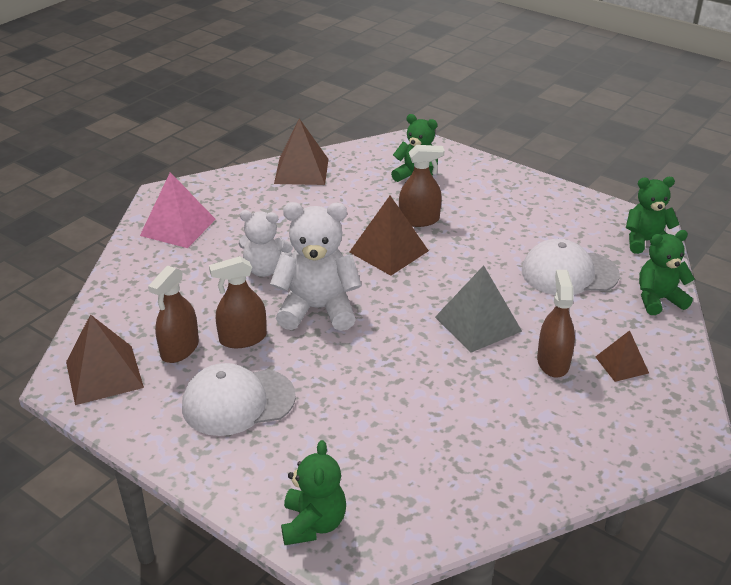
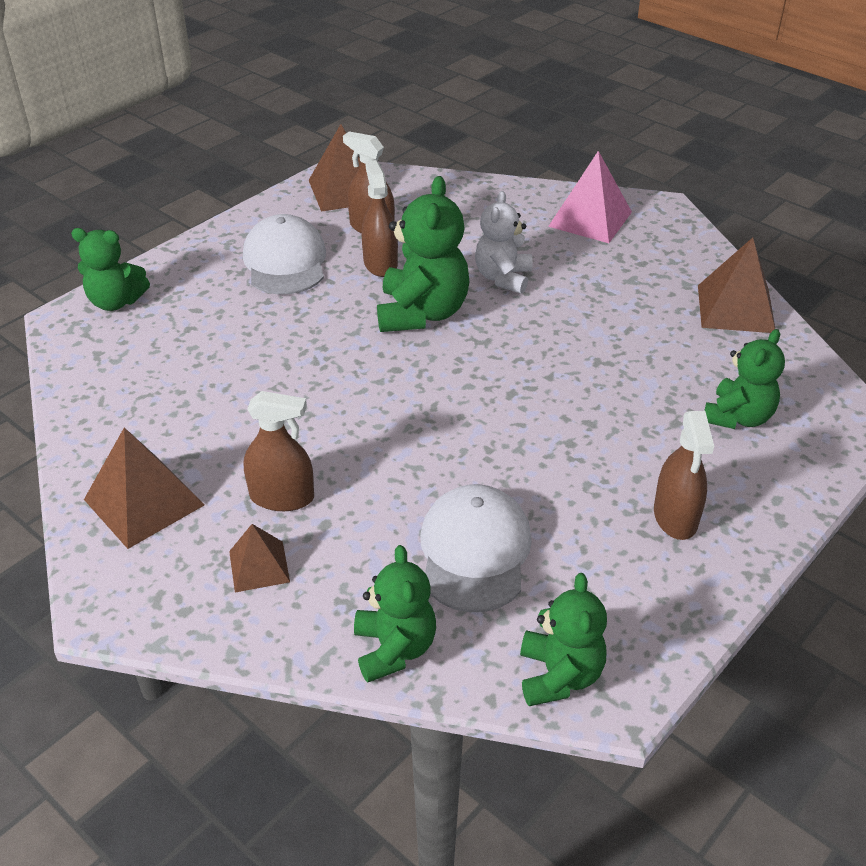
camera: 95 degrees right, 5 degrees up
(318, 309) = (422, 313): white teddy bear -> green teddy bear
(388, 251) = (537, 375): brown pyramid -> brown pyramid (144, 502)
(419, 220) = (615, 409): brown spray bottle -> brown spray bottle (675, 517)
(477, 324) = (372, 438): grey pyramid -> none

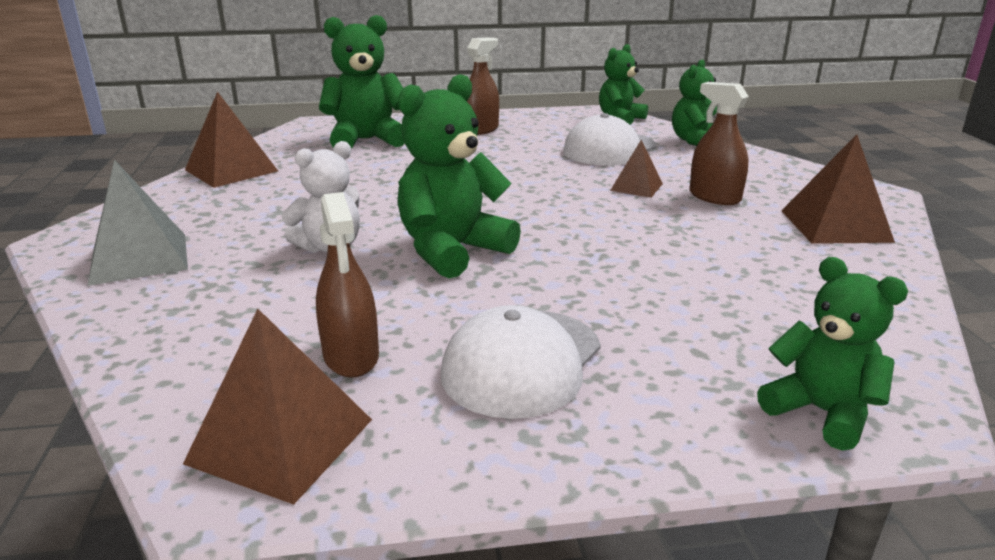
camera: 140 degrees left, 15 degrees down
(259, 566) = (755, 179): brown pyramid -> brown pyramid (636, 187)
(380, 264) = (415, 308): brown spray bottle -> none
(590, 219) = (139, 258): pink pyramid -> grey pyramid
(738, 417) = (366, 140): green teddy bear -> green teddy bear, size x1.53

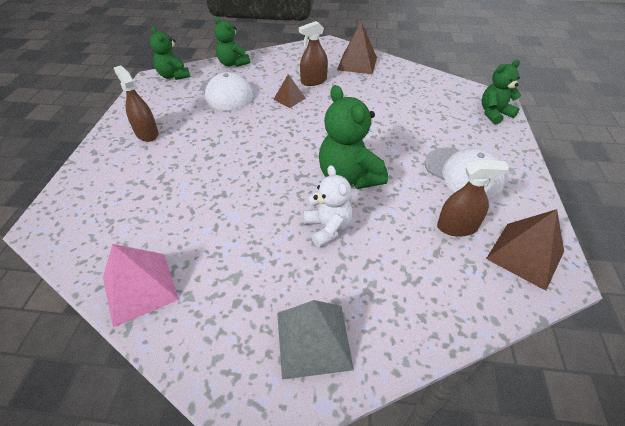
camera: 75 degrees left, 20 degrees up
(231, 170) = (140, 288): brown pyramid -> pink pyramid
(366, 140) = (123, 195): green teddy bear -> none

